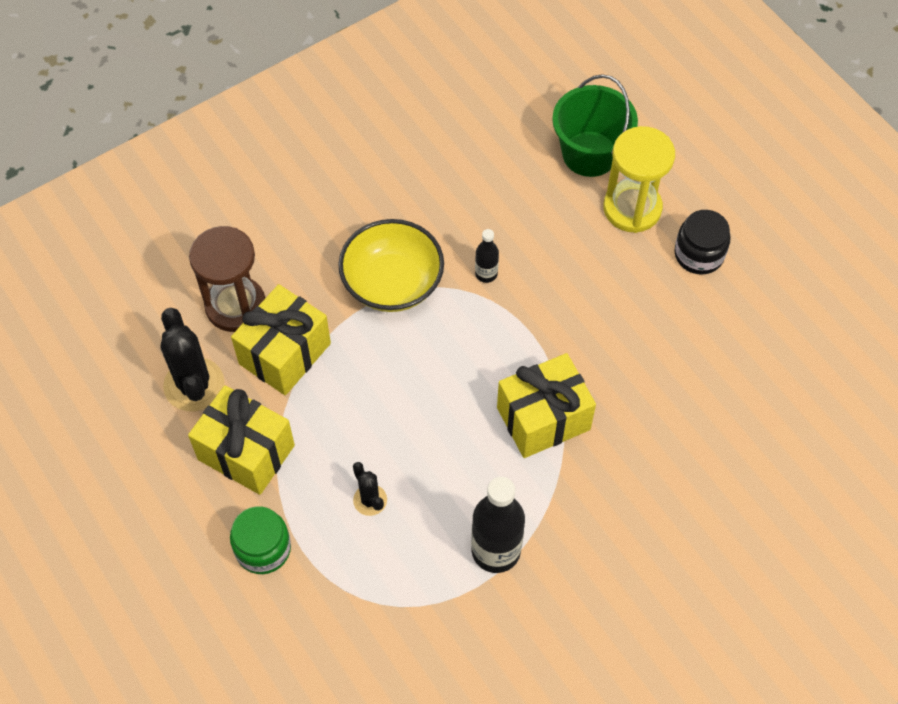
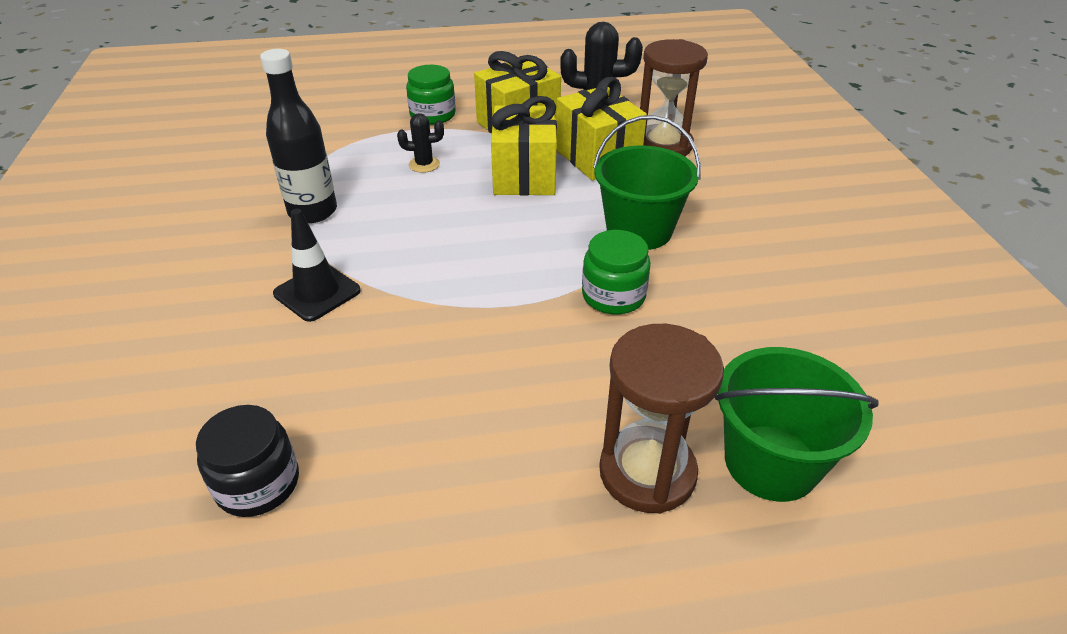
camera: 115 degrees right, 20 degrees down
(392, 283) = (639, 230): yellow bowl -> green bucket
(486, 274) = (613, 295): black bottle -> green jar
(543, 418) = (407, 279): yellow gift -> yellow gift (524, 175)
(593, 474) = (317, 292): none -> black traffic cone
(632, 208) = (647, 472): yellow hourglass -> brown hourglass
(699, 254) = (523, 521): black jar -> black jar (258, 484)

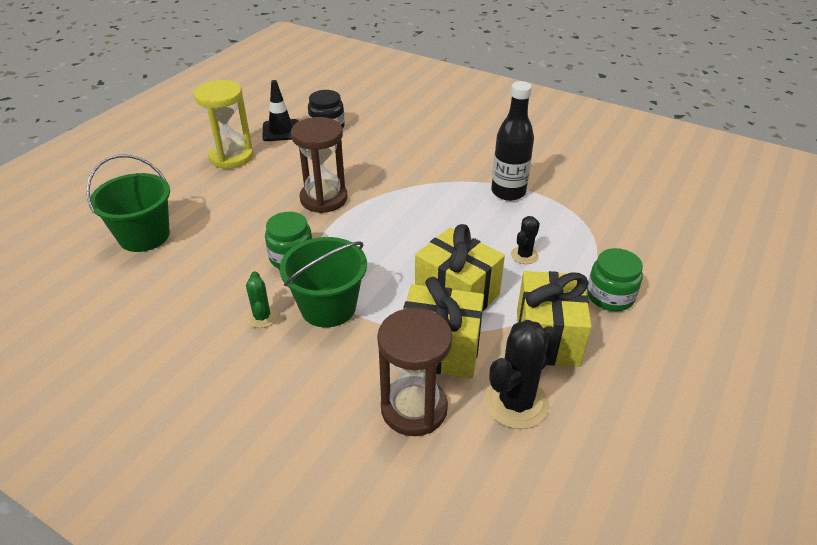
camera: 130 degrees right, 0 degrees up
(317, 292) = (425, 170): black traffic cone -> black traffic cone (281, 131)
(486, 546) = (231, 157): none -> yellow hourglass
(647, 472) = (195, 203): brown hourglass -> brown hourglass (324, 199)
(708, 259) = (262, 317): none -> green cactus

